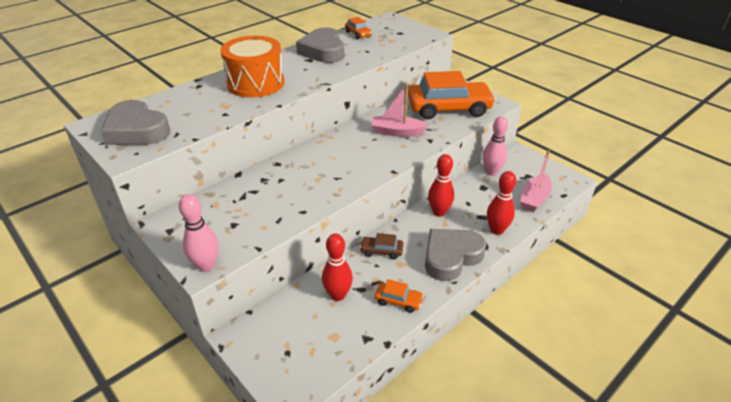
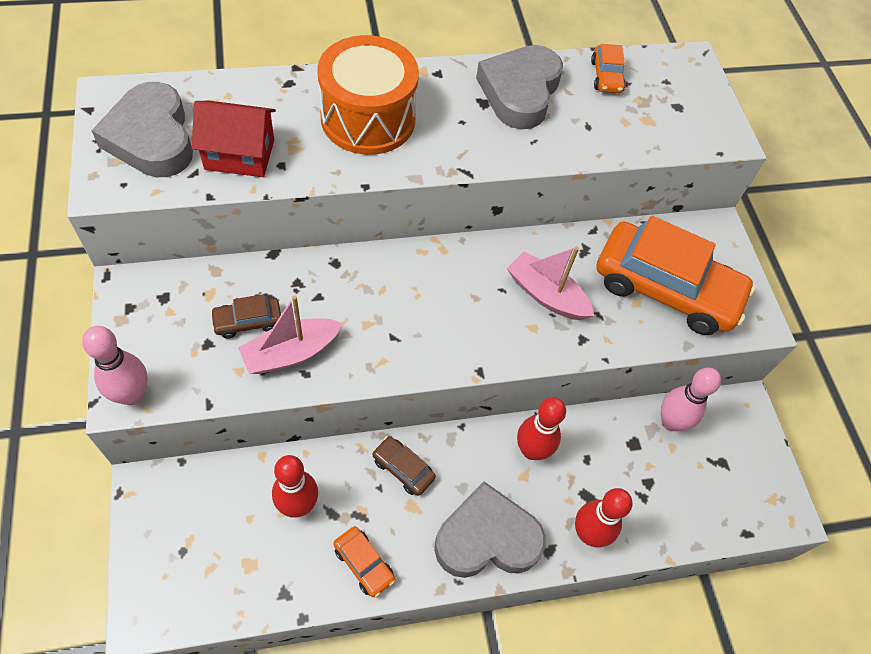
camera: 25 degrees right, 20 degrees up
(197, 118) = (239, 154): none -> red house
(249, 205) = (248, 322): none -> brown car
(534, 198) = (694, 512): pink boat -> pink boat (291, 353)

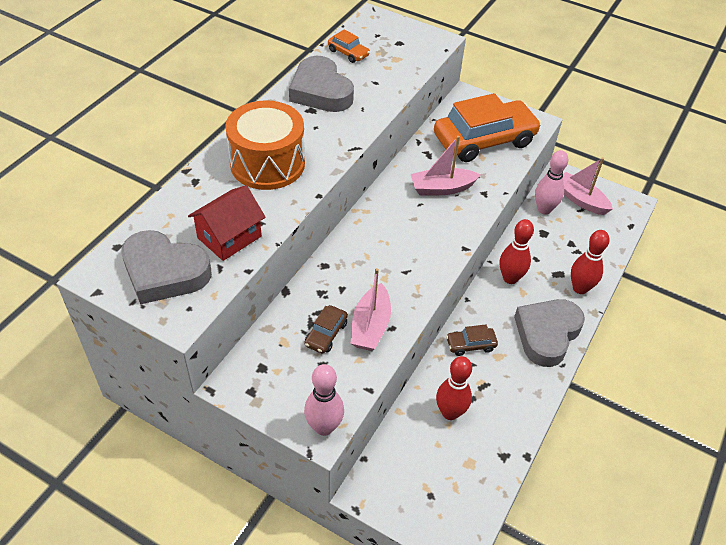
camera: 45 degrees left, 10 degrees down
(364, 563) = (516, 403): orange car -> none
(728, 451) = (580, 200): none -> pink boat

